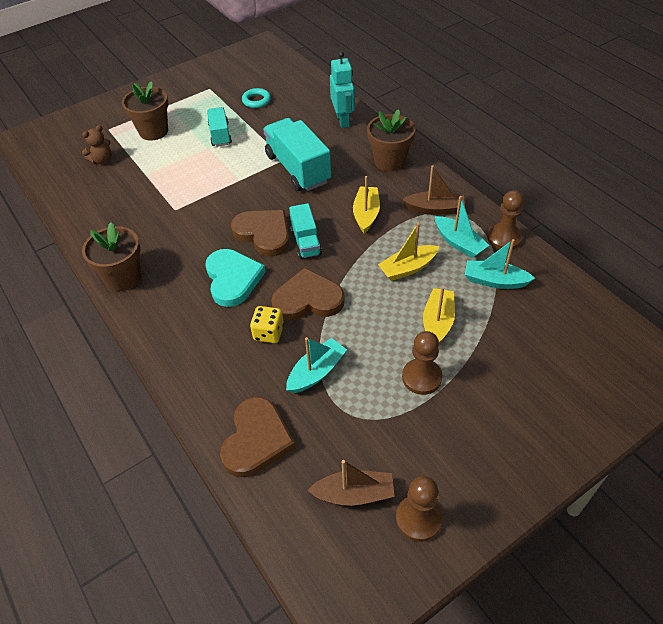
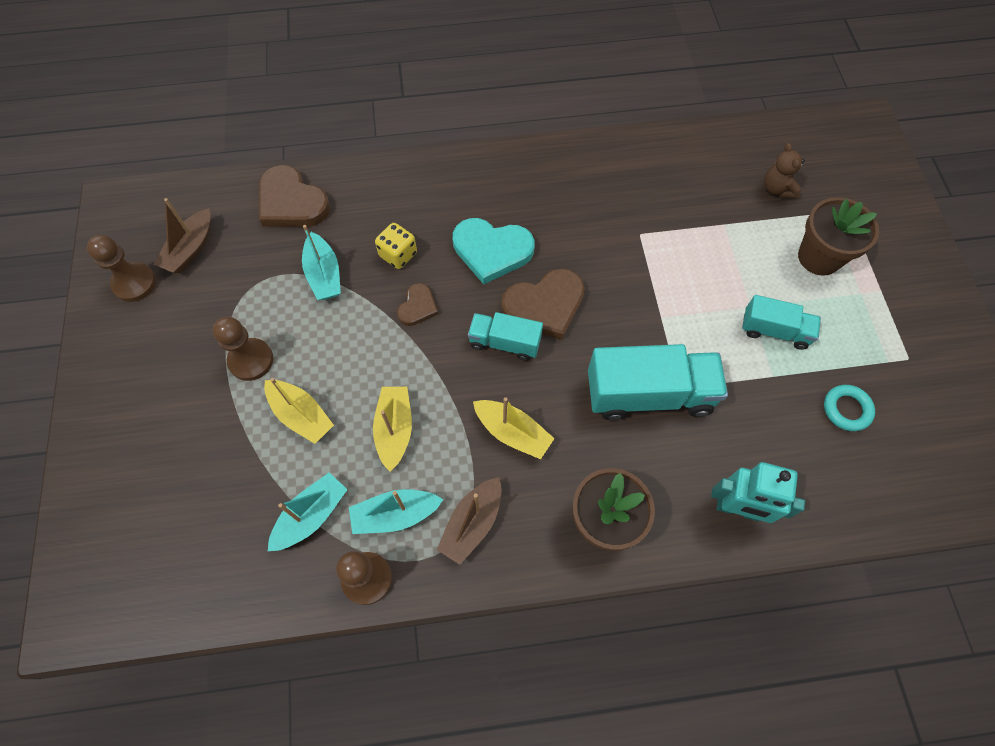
camera: 115 degrees right, 15 degrees up
(123, 277) = (554, 161): brown flower pot -> none
(308, 299) = (417, 307): brown heart -> brown heart, size x0.55

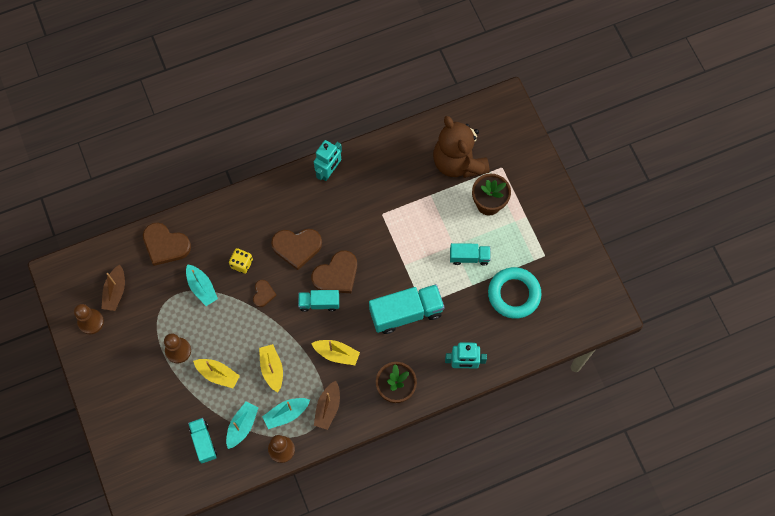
camera: 15 degrees left, 5 degrees up
(235, 526) = (203, 442): none -> turquoise truck
(492, 251) = (297, 247): turquoise heart -> brown heart
(570, 158) = (329, 171): none -> turquoise robot
(777, 188) = (458, 162): brown teddy bear -> brown teddy bear, size x2.41
(846, 409) = (514, 294): turquoise ring -> turquoise ring, size x1.95

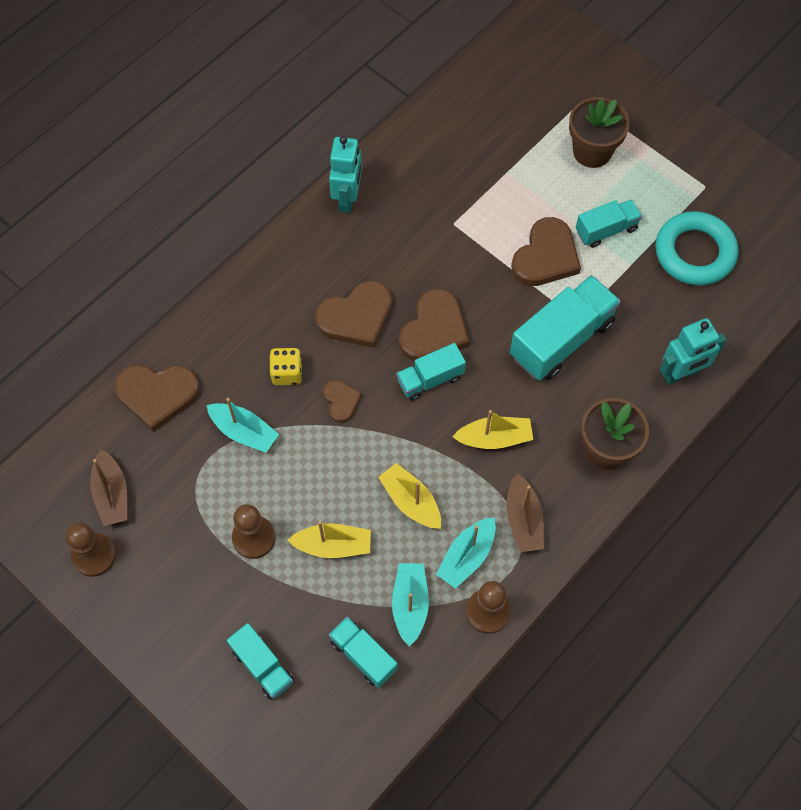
camera: 25 degrees left, 5 degrees down
(149, 423) = (262, 666): none -> turquoise truck
(424, 258) = (546, 256): none -> brown heart
(458, 162) = (521, 116): brown teddy bear -> none

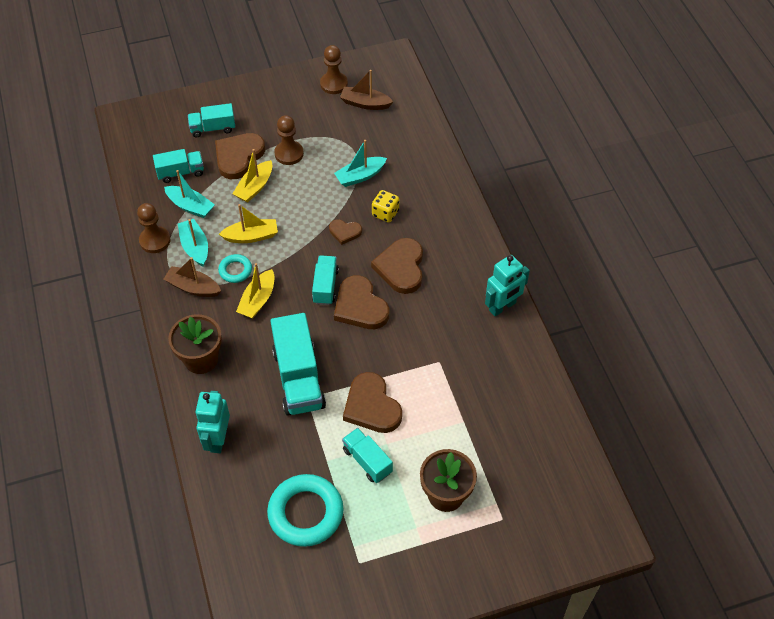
camera: 120 degrees right, 10 degrees down
(157, 395) = (415, 146): brown heart -> brown heart (238, 157)
(348, 198) = (502, 307): turquoise robot -> turquoise robot turned 75 degrees counterclockwise
(470, 488) = (235, 270): none -> turquoise ring
(606, 230) = (367, 461): turquoise truck -> turquoise truck turned 135 degrees clockwise

